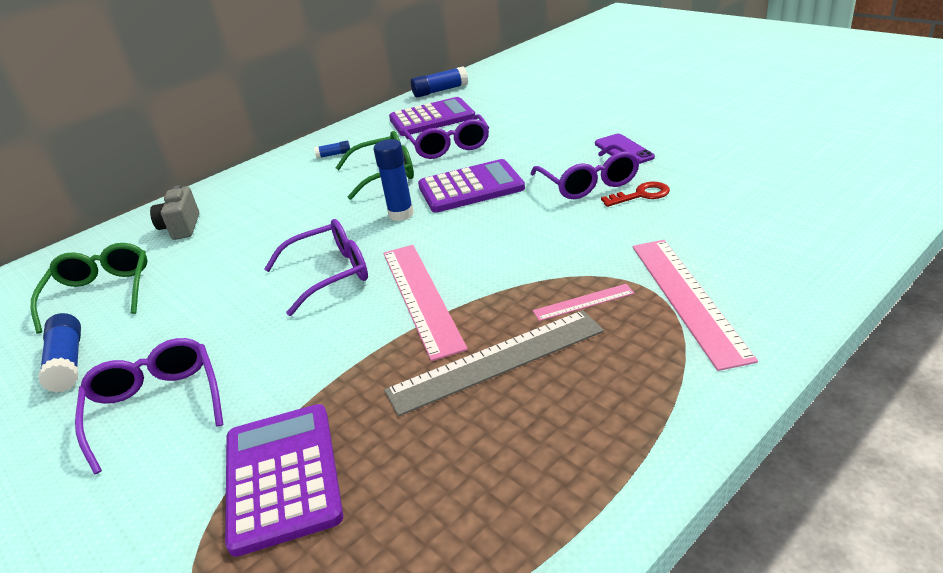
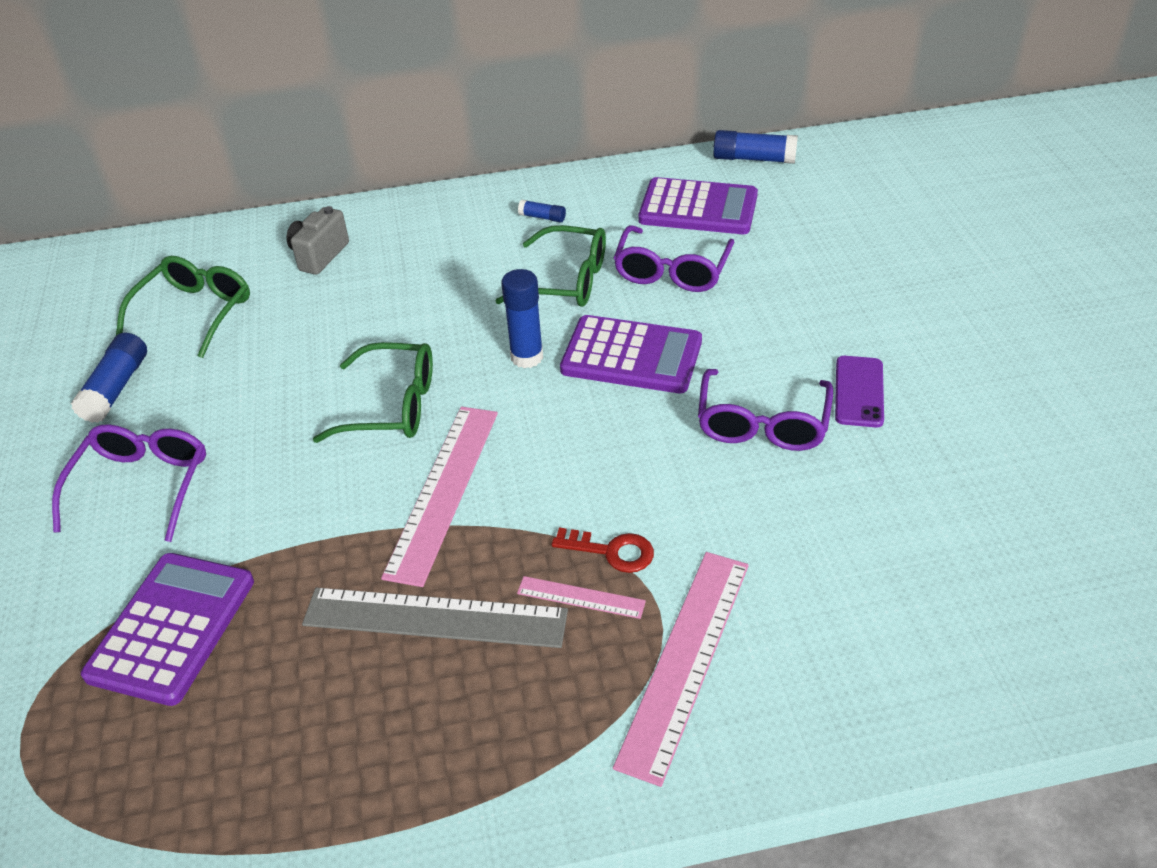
camera: 30 degrees right, 10 degrees up
(330, 274) = (393, 406): purple glasses -> green glasses
(641, 195) = (800, 479): red key -> red key (611, 551)

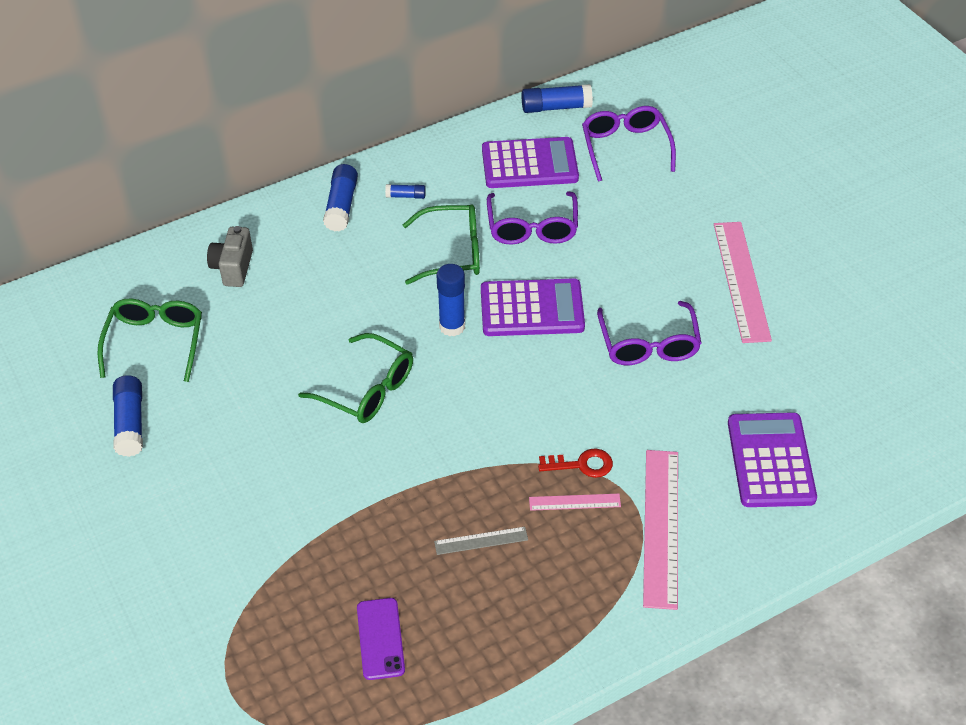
camera: 20 degrees left, 5 degrees up
(142, 485) = (204, 497): purple glasses -> purple glasses (625, 147)
(172, 628) = (295, 595): purple calculator -> purple calculator (771, 461)
(393, 406) = (367, 389): green glasses -> green glasses turned 45 degrees clockwise
(435, 617) = (481, 540): grey ruler -> grey ruler, size x0.49
(443, 491) = (440, 448): pink ruler -> pink ruler (741, 281)
(468, 216) = (341, 206): none -> blue glue stick
(859, 391) = (707, 304): purple phone -> purple phone (380, 639)

